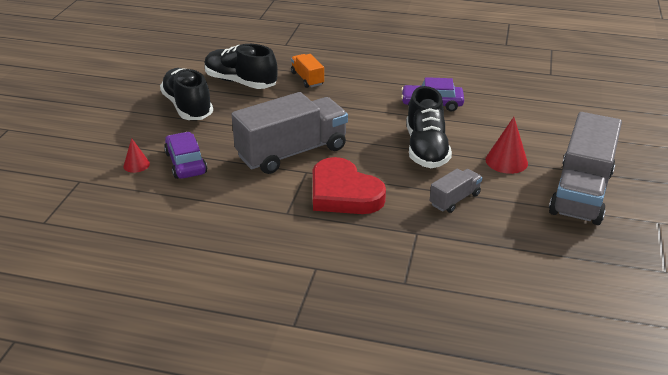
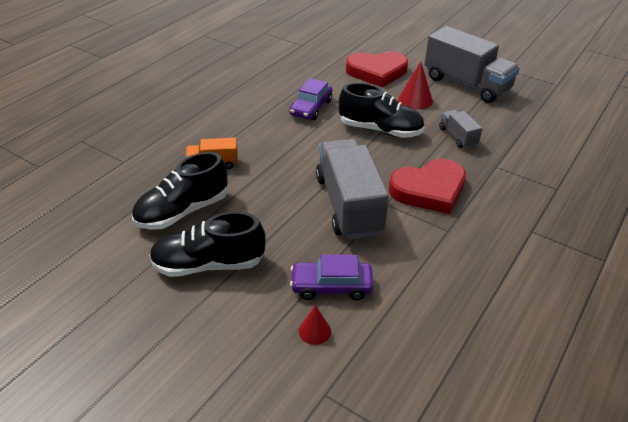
camera: 70 degrees left, 5 degrees up
(542, 127) = (377, 72): none -> red heart

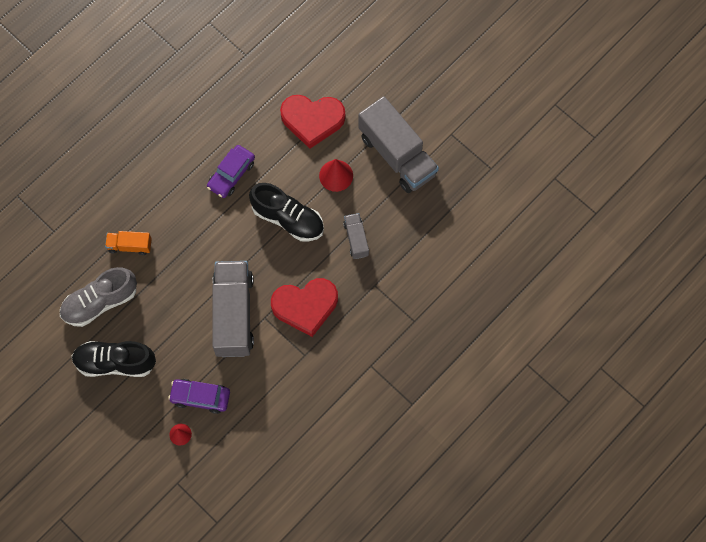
camera: 10 degrees right, 30 degrees up
(183, 211) = (100, 302): black shoe -> grey shoe

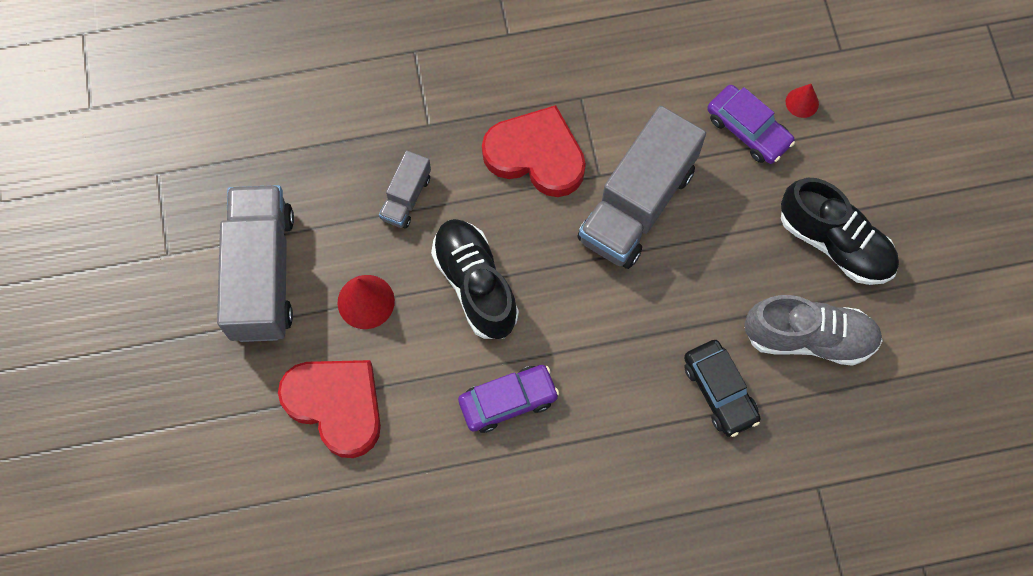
camera: 145 degrees left, 0 degrees up
(130, 246) = (719, 391): orange truck -> black car

